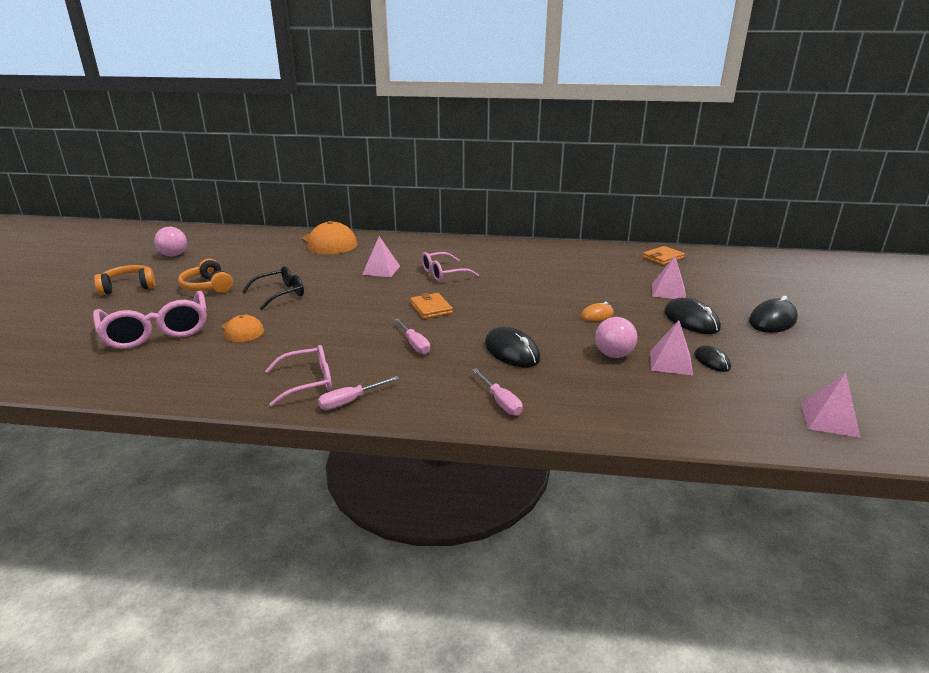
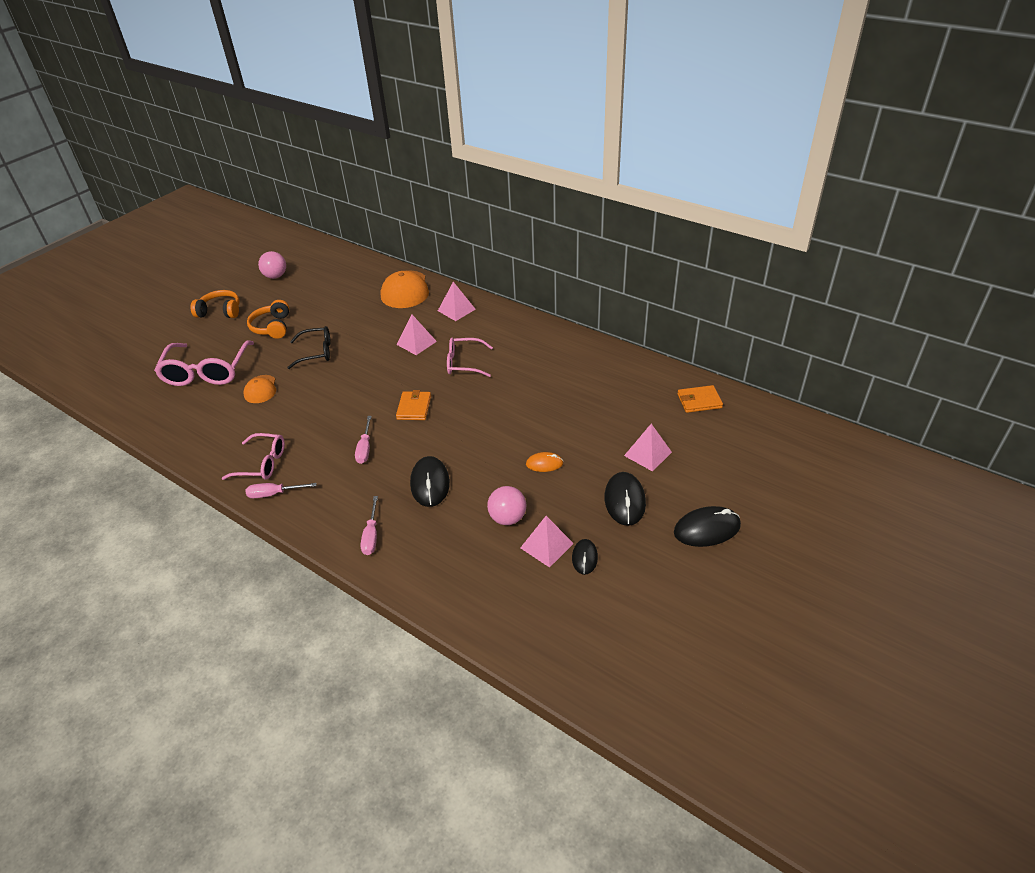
camera: 30 degrees right, 15 degrees up
(829, 419) = (608, 662): pink pyramid -> pink pyramid (456, 310)

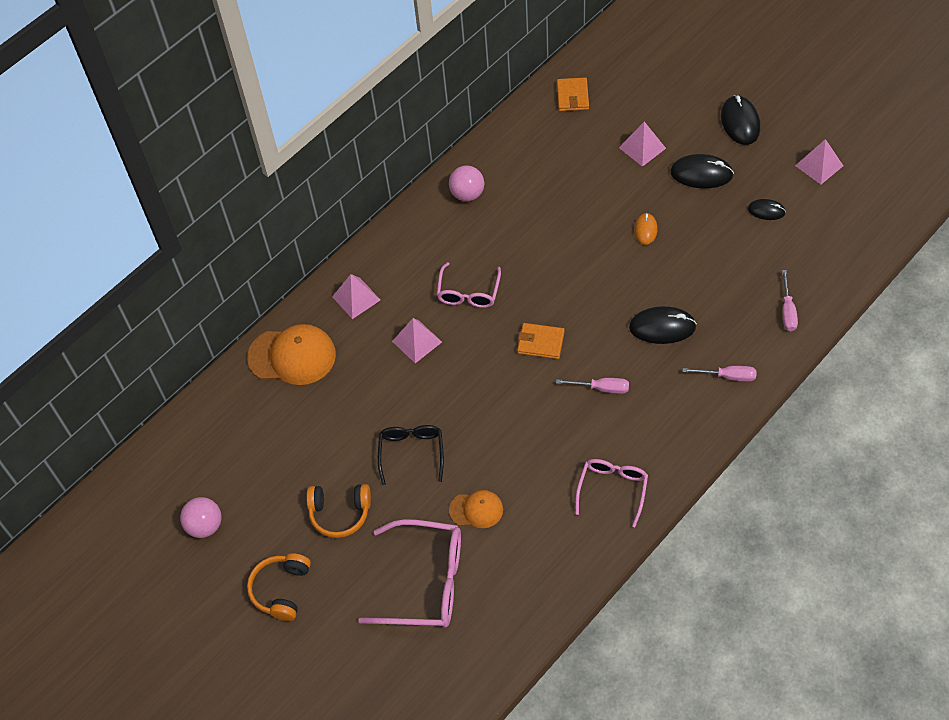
camera: 80 degrees left, 15 degrees up
(274, 494) = (662, 471): pink screwdriver -> pink screwdriver (787, 311)
(507, 518) = (715, 264): pink ball -> pink ball (467, 194)
(546, 545) = (750, 237): pink pyramid -> pink pyramid (819, 165)

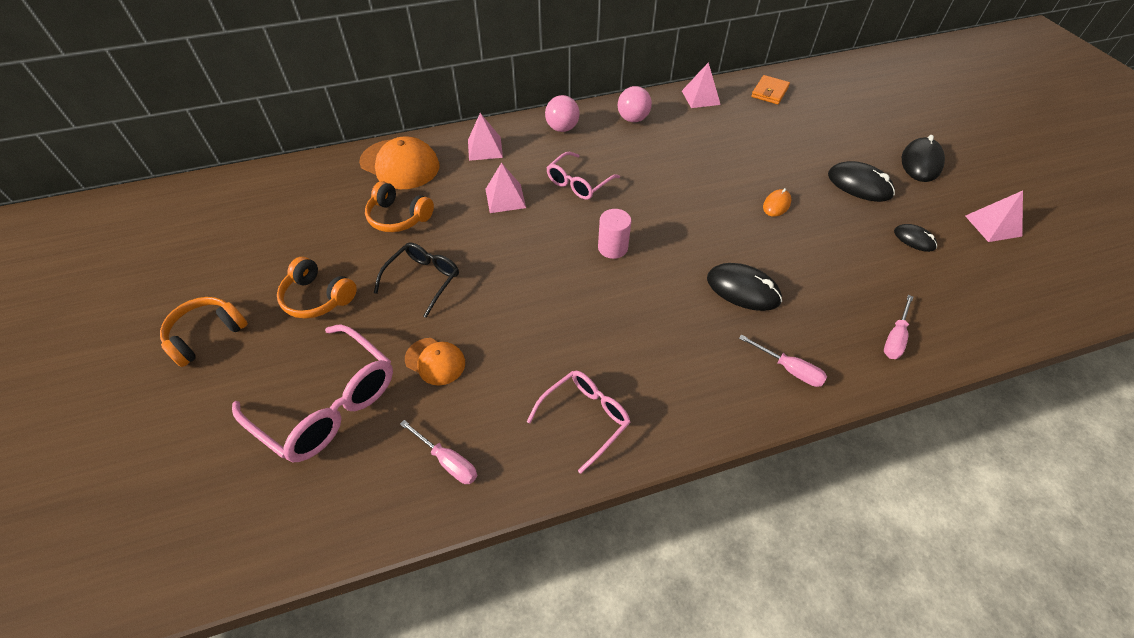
camera: 25 degrees right, 5 degrees down
(205, 526) = (210, 250): pink ball -> pink ball (562, 128)
(340, 409) = (399, 217): none -> orange headphones
(540, 342) = (612, 248): orange wallet -> pink cylinder
(601, 388) = (643, 314): pink screwdriver -> pink screwdriver (447, 461)
(642, 148) = (811, 146): pink pyramid -> pink pyramid (700, 97)

